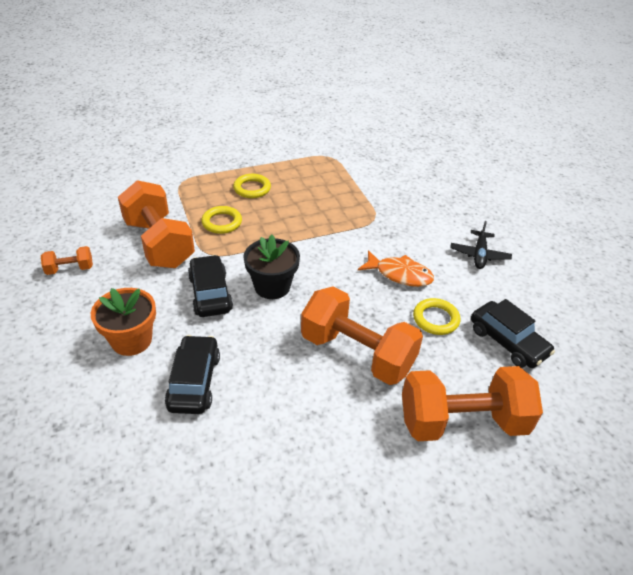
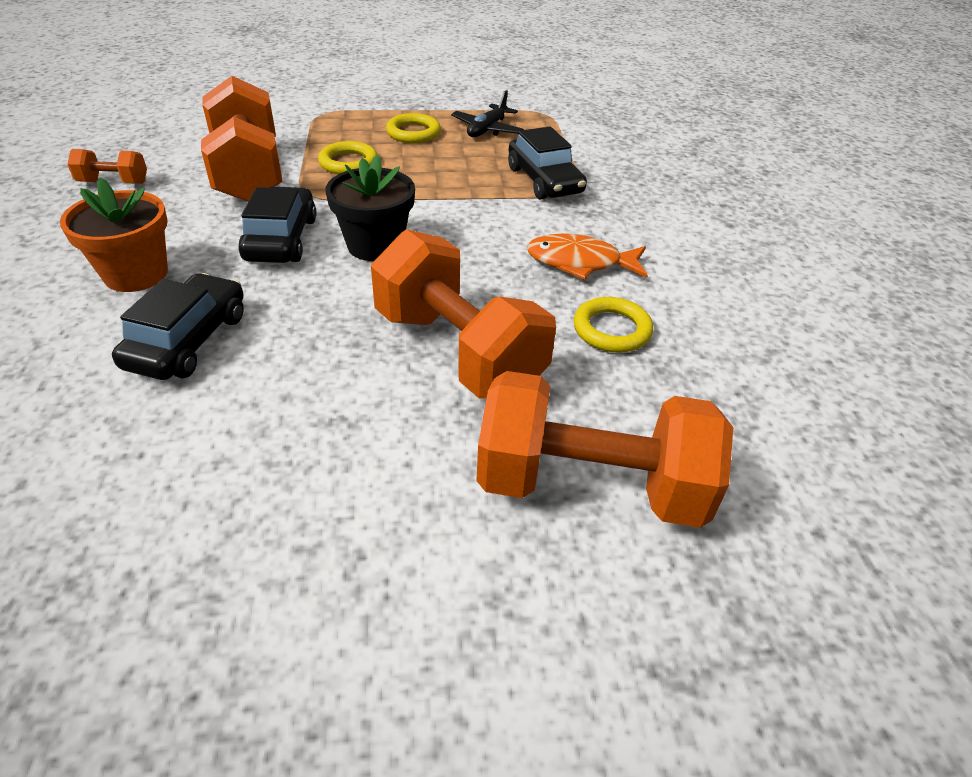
camera: 15 degrees right, 0 degrees up
(399, 274) = (580, 262): orange fish -> orange fish turned 150 degrees clockwise
(479, 255) = (724, 259): black plane -> black plane (487, 129)
(508, 342) = (725, 383): black car -> black car (544, 181)

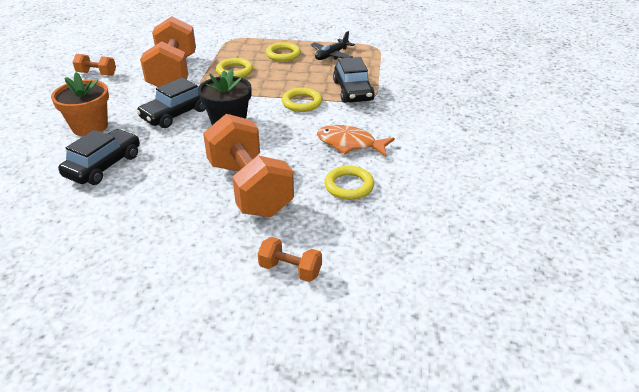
camera: 15 degrees right, 5 degrees down
(281, 239) = (176, 114): black car -> black car turned 150 degrees counterclockwise
(476, 205) = (302, 103): none -> yellow ring
(590, 485) = (290, 270): orange dumbbell -> orange dumbbell, size x0.45

